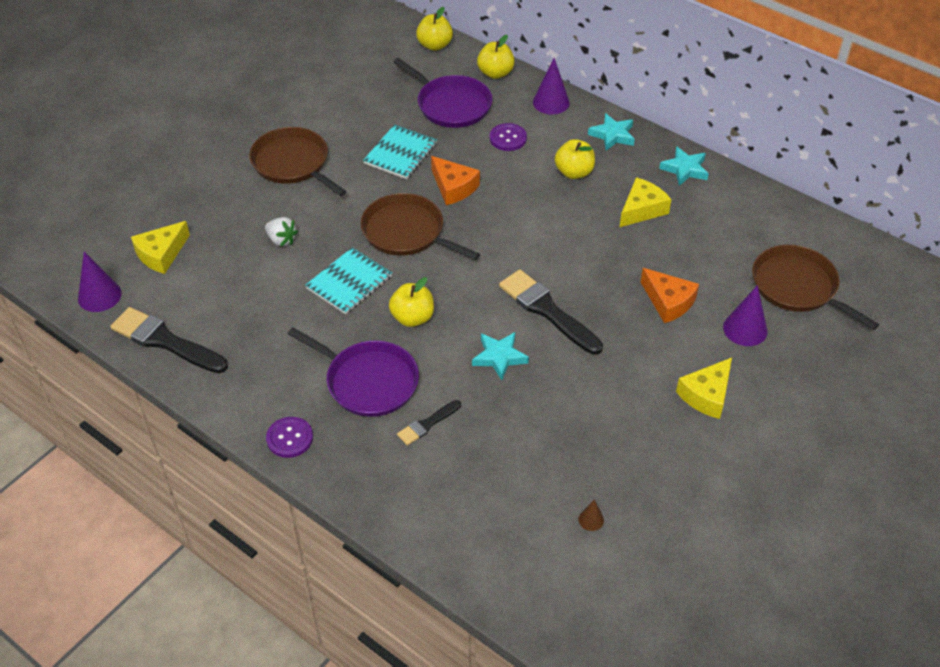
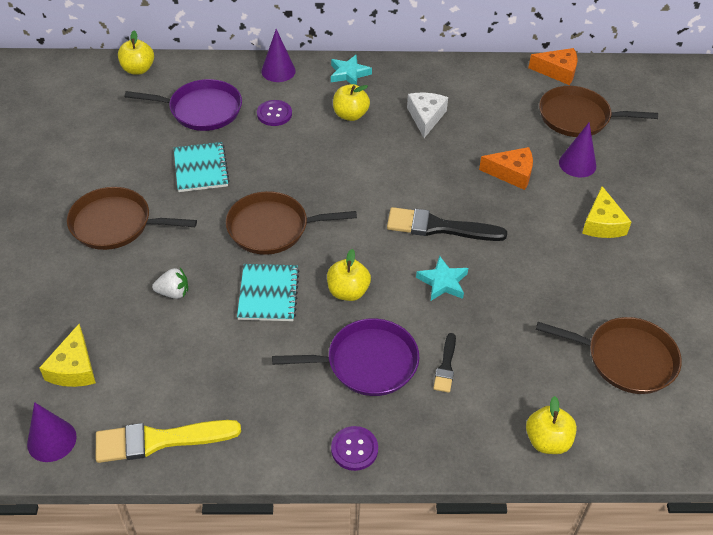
camera: 40 degrees left, 0 degrees up
(165, 341) = (159, 440): black brush -> yellow brush
(453, 187) = (272, 173): orange cheese -> orange cheese (557, 71)
(495, 73) = (211, 69): yellow apple -> yellow apple (547, 441)
(591, 519) = (626, 359): brown cone -> brown pan
(642, 209) = (426, 117): yellow cheese -> white cheese
(685, 169) = (424, 74): turquoise star -> none

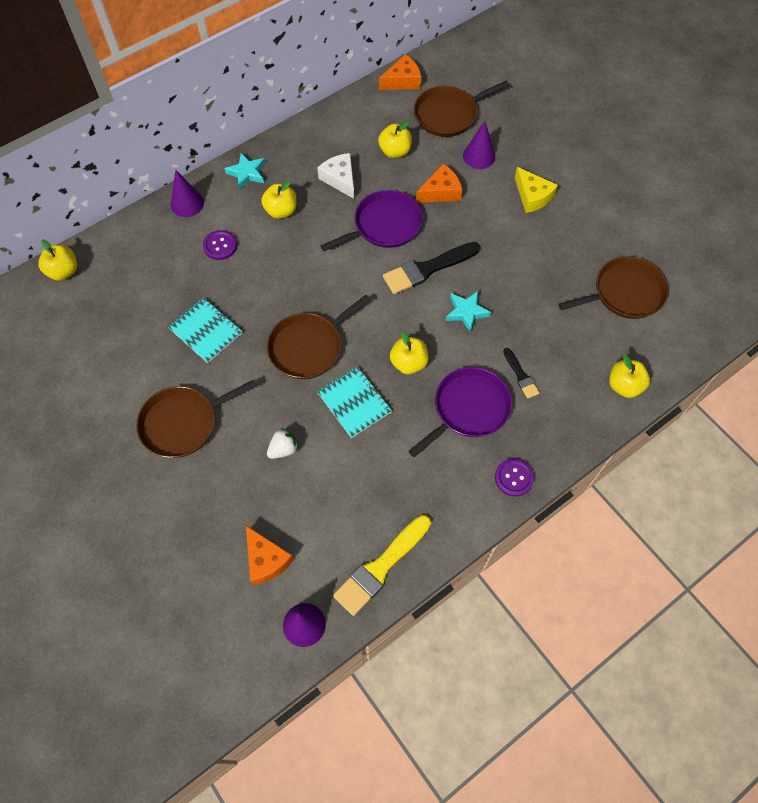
camera: 35 degrees left, 15 degrees up
(74, 368) = (266, 560): yellow cheese -> orange cheese
(201, 110) = (156, 277): purple pan -> purple pan (384, 225)
(497, 121) = (395, 151): none -> yellow apple

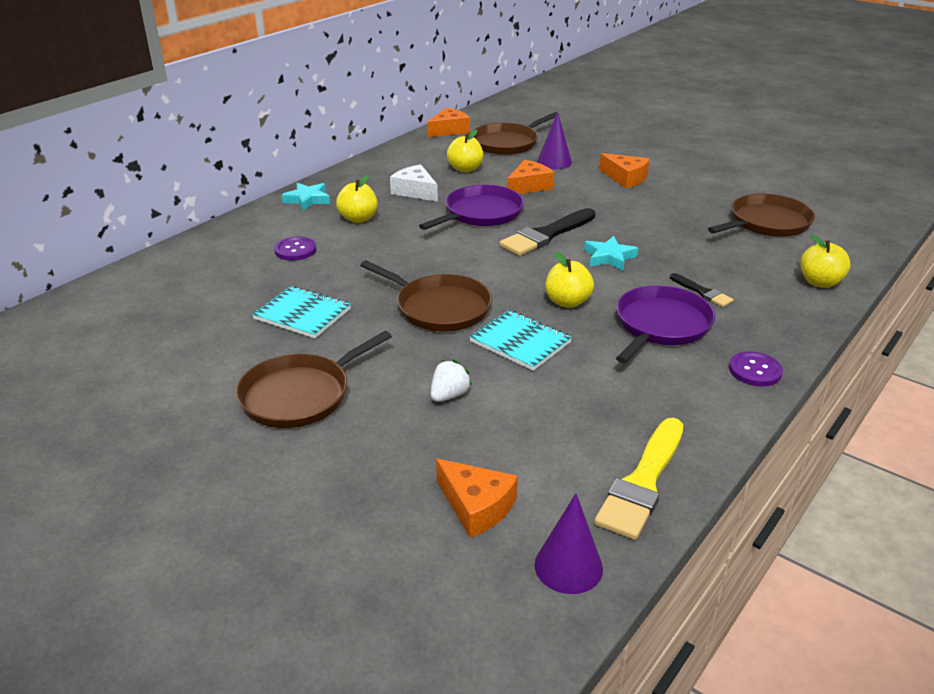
camera: 15 degrees left, 30 degrees down
(64, 271) = (97, 294): yellow apple -> none
(187, 203) = (243, 227): purple cone -> none
(308, 347) = (439, 307): brown pan -> brown pan turned 90 degrees counterclockwise
(532, 196) = (625, 178): yellow cheese -> orange cheese

